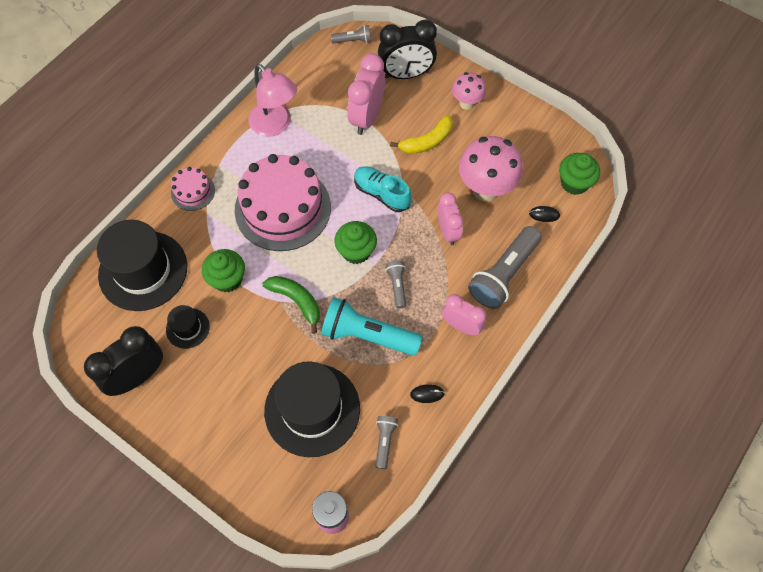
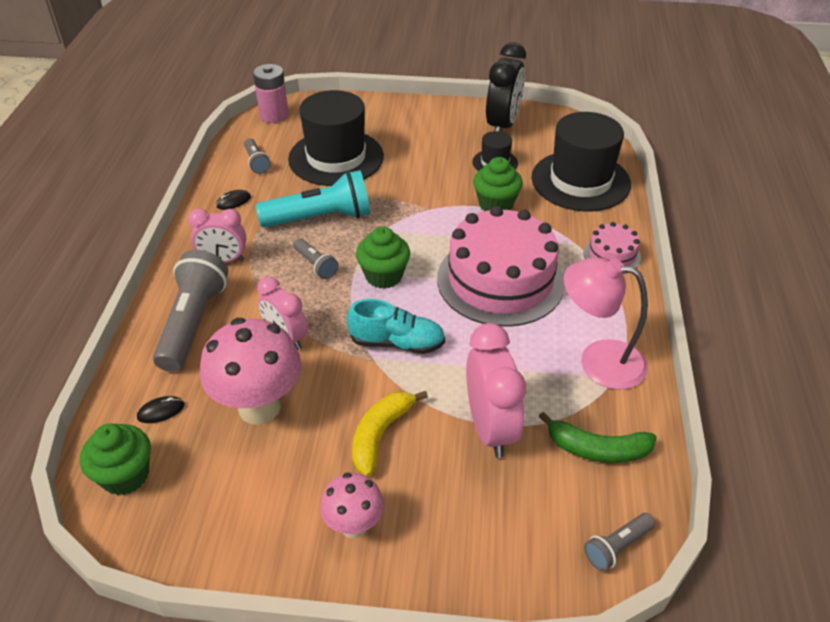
camera: 150 degrees right, 20 degrees down
(296, 301) = (412, 215): green banana -> green banana (597, 449)
(406, 74) = (484, 528): black clock -> none

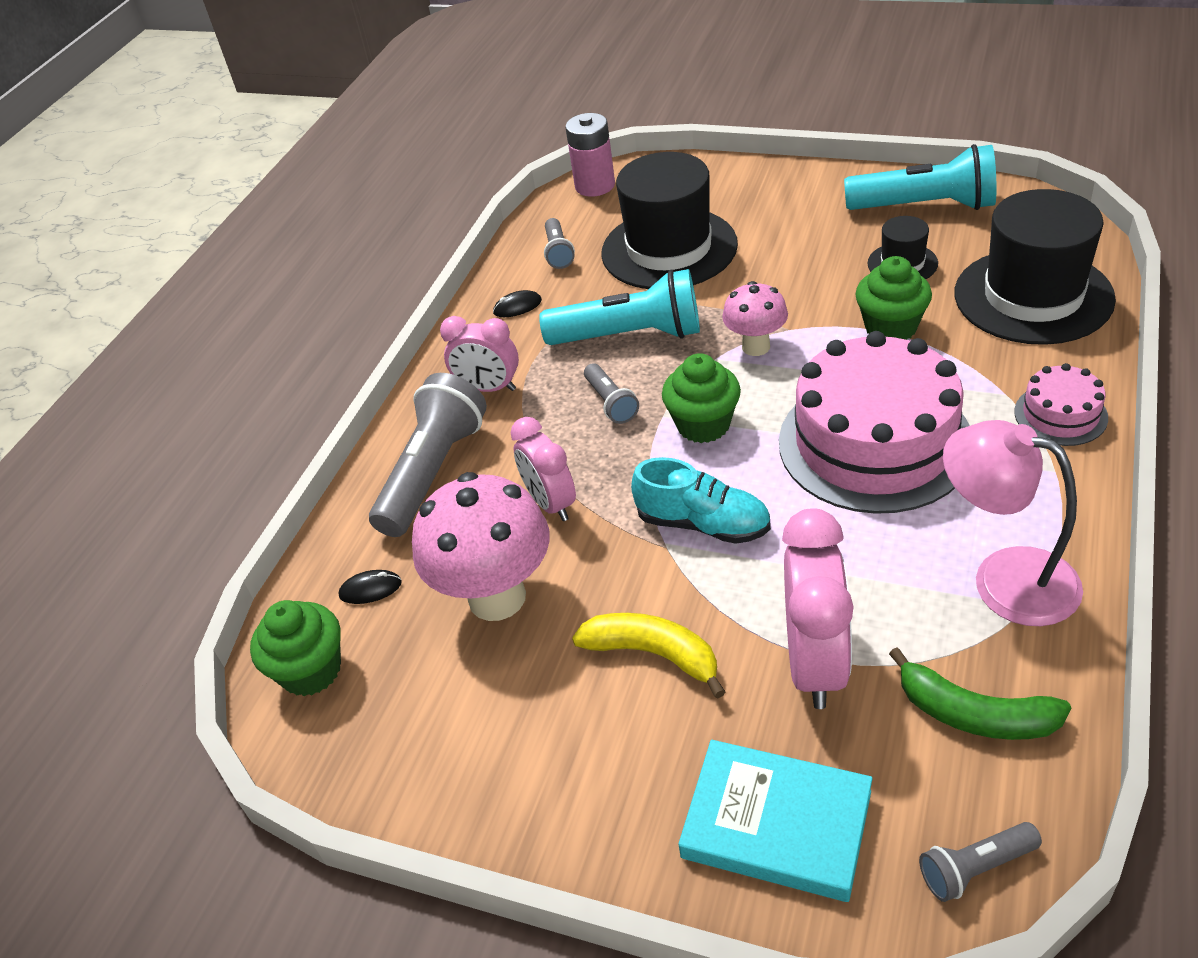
camera: 20 degrees right, 0 degrees up
(354, 526) = (592, 780): pink mushroom -> pink mushroom (756, 347)
(380, 435) = (653, 654): yellow banana -> yellow banana turned 75 degrees clockwise
(486, 537) = (776, 824): none -> turquoise book
(502, 125) = (925, 206): black clock -> turquoise flashlight

